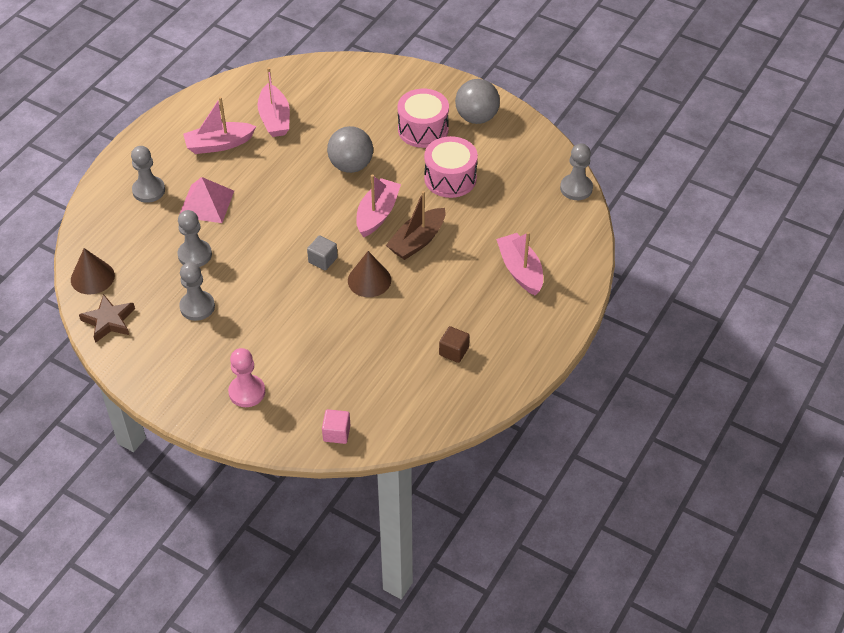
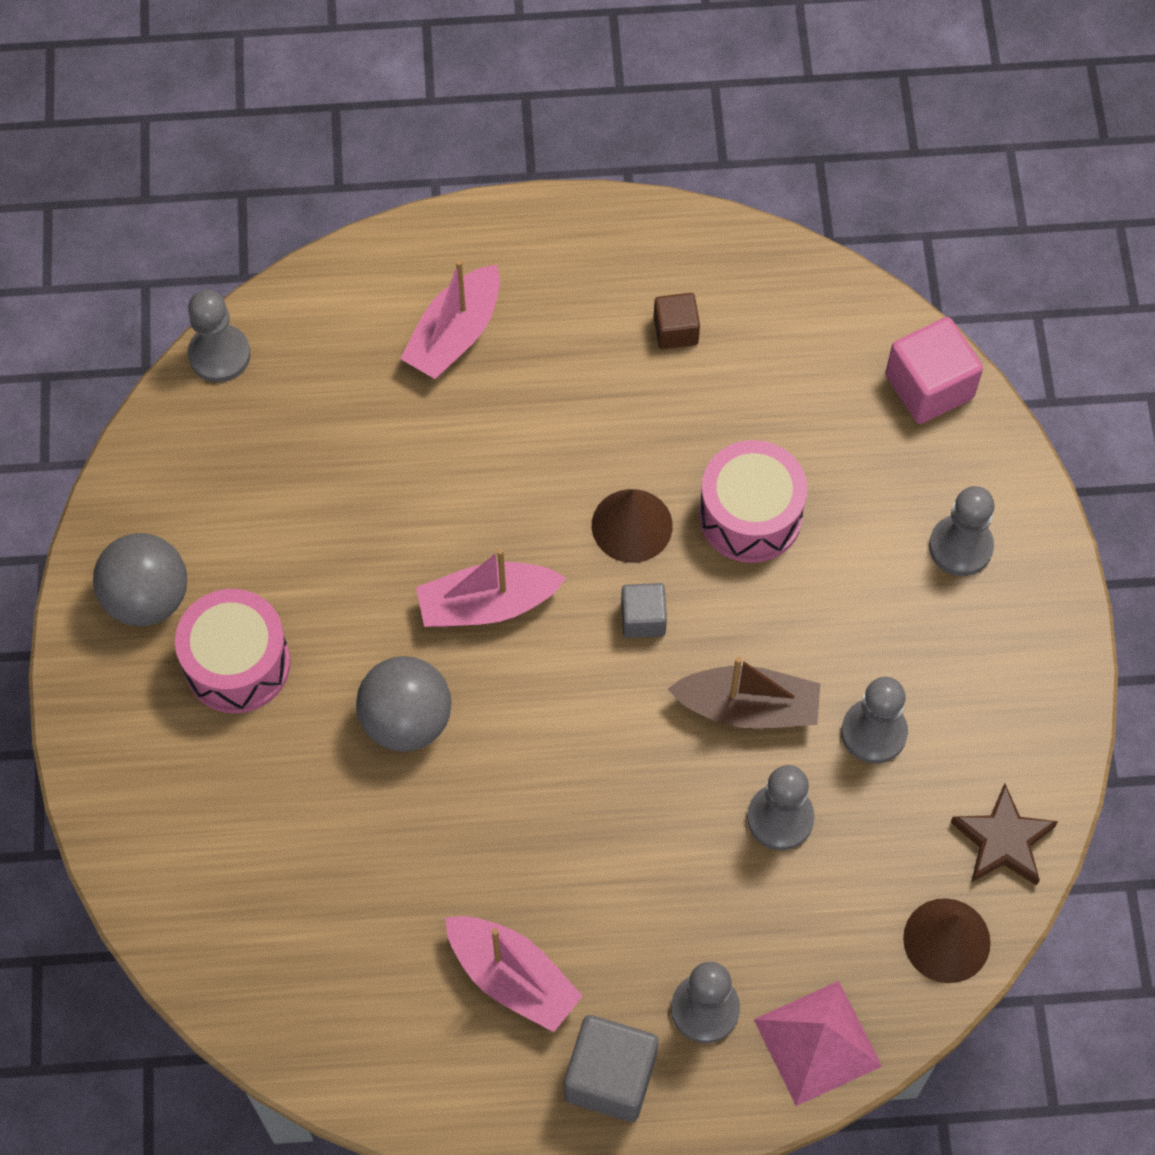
camera: 125 degrees left, 15 degrees up
(155, 151) = (610, 1077): none -> grey cube
(206, 203) = (662, 888): pink pyramid -> pink pyramid (817, 1043)
(247, 392) = (960, 547): pink pawn -> grey pawn
(274, 119) = (381, 930): pink boat -> none
(336, 433) = (929, 387): pink cube -> pink cube, size x1.68
(417, 241) = (501, 510): brown boat -> brown boat (748, 707)
(450, 178) = (327, 548): pink drum -> pink drum (750, 515)

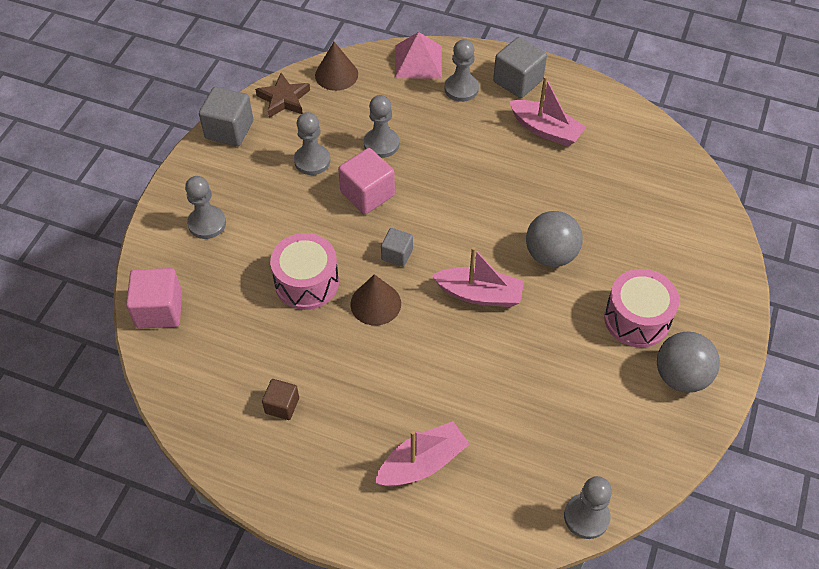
camera: 155 degrees left, 10 degrees down
(512, 978) = (545, 130): pink boat -> pink boat turned 150 degrees clockwise
(748, 707) = (367, 194): brown boat -> pink cube
(1049, 734) = (229, 130): none -> grey cube

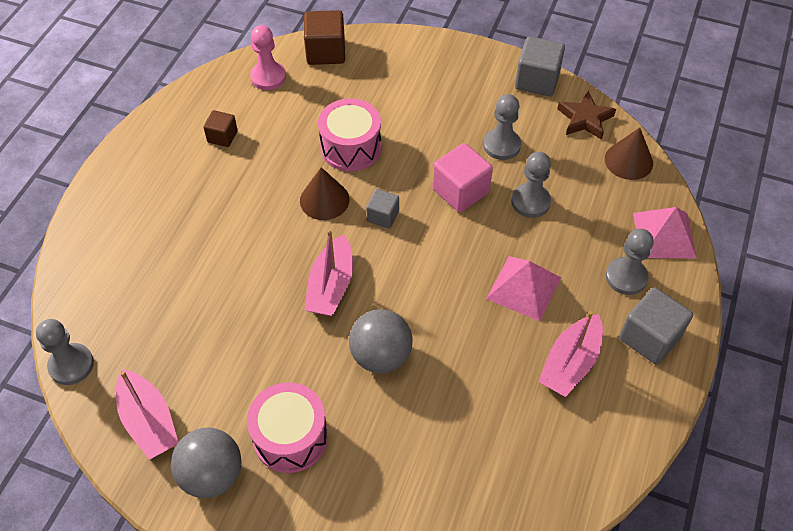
camera: 90 degrees right, 0 degrees up
(159, 310) = (326, 52): pink cube -> brown cube
(192, 366) = (268, 77): none -> pink pawn
(207, 223) = (419, 74): grey pawn -> none
(422, 463) = (150, 236): pink boat -> pink boat (149, 421)
(475, 154) = (524, 288): none -> pink pyramid

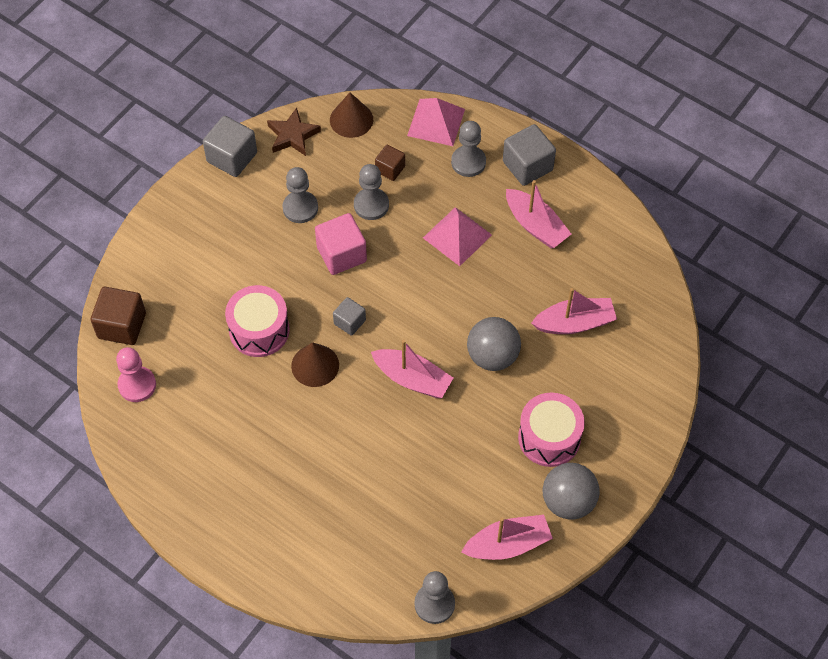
camera: 75 degrees left, 5 degrees up
(222, 137) = (204, 440): brown cube -> brown cube (390, 169)
(451, 433) = (574, 323): none -> pink boat

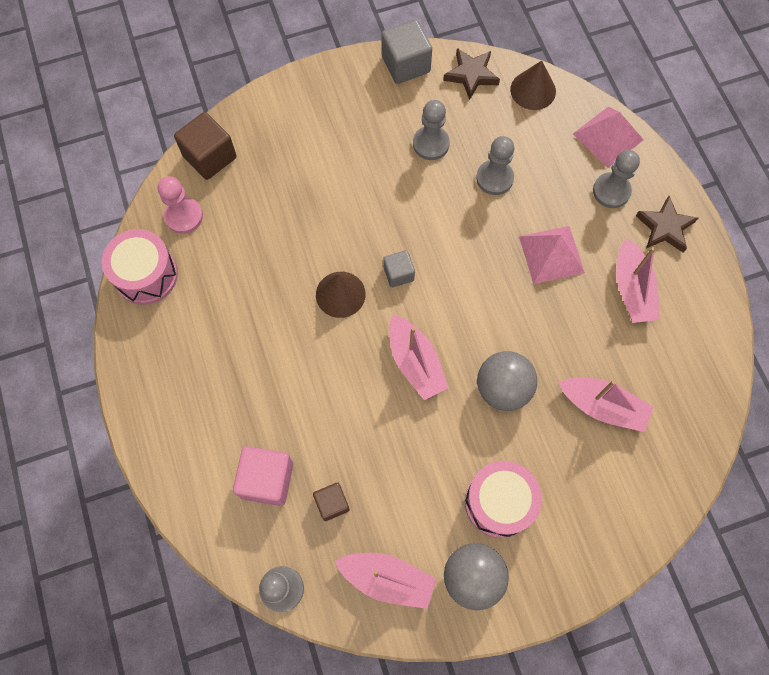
camera: 35 degrees right, 10 degrees up
(259, 330) = (317, 232): pink drum -> pink drum (146, 275)
(341, 254) = (436, 207): pink cube -> pink cube (267, 480)
(390, 169) = (535, 155): brown cube -> brown cube (332, 503)
(527, 166) = (665, 227): grey cube -> brown star

